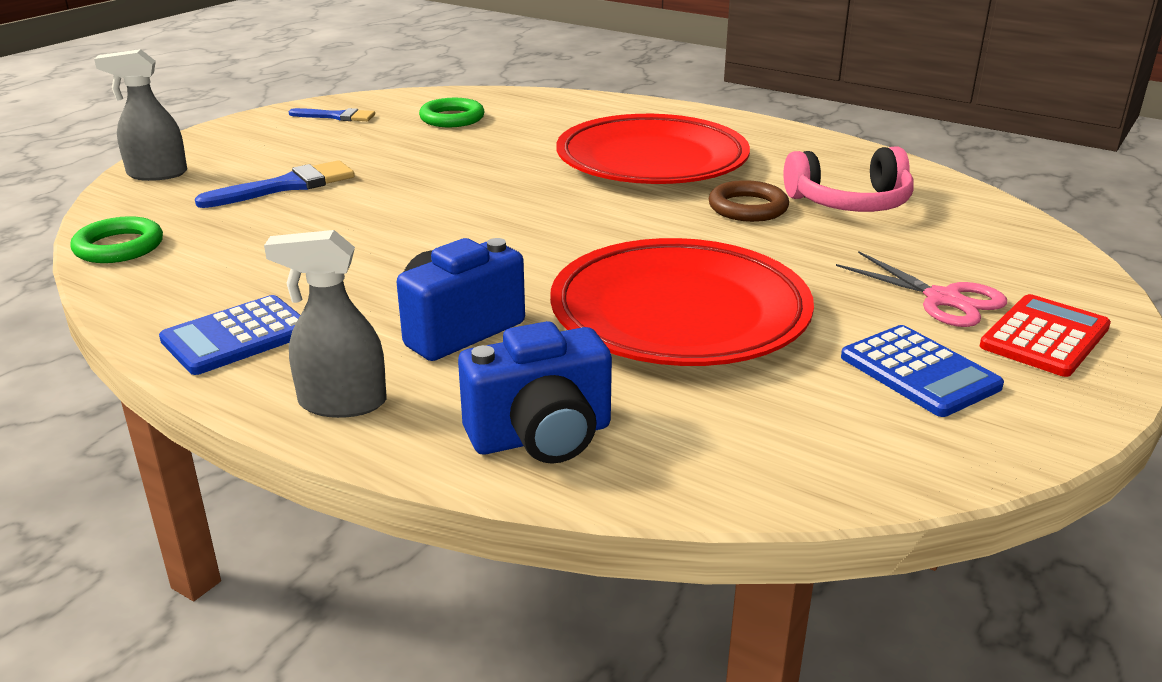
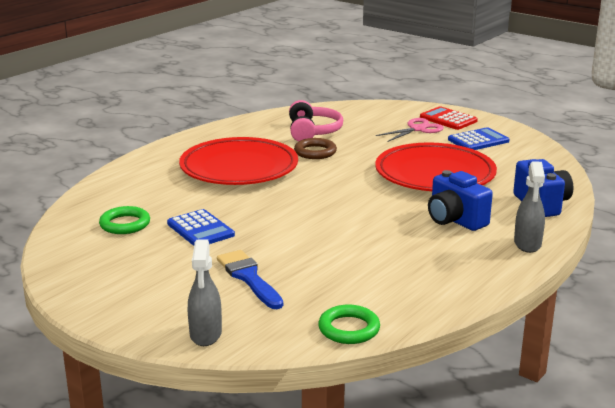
camera: 85 degrees left, 5 degrees down
(237, 336) = (469, 274): blue calculator -> blue calculator (200, 229)
(336, 116) = (94, 268): blue brush -> none

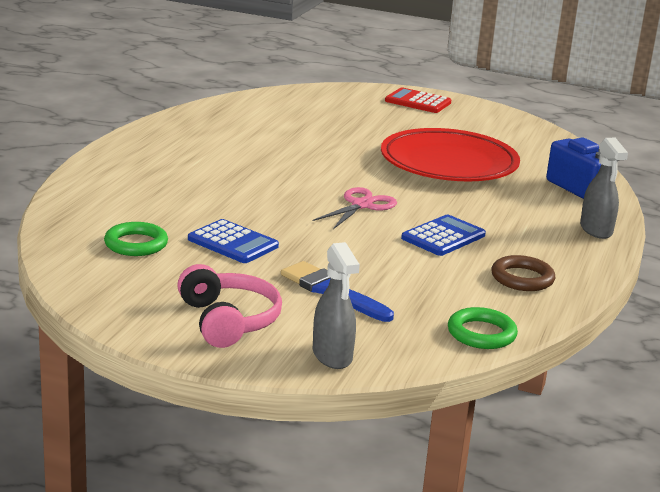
camera: 20 degrees left, 0 degrees up
(239, 168) = (222, 170): red plate -> none
(313, 132) = (276, 123): pink headphones -> pink headphones (228, 321)
(315, 152) = (297, 146): brown ring -> brown ring (522, 278)
(417, 129) = (392, 114): pink scissors -> pink scissors (362, 205)
(455, 220) = (506, 211): blue camera -> none
(478, 140) = (467, 124): blue calculator -> blue calculator (443, 237)

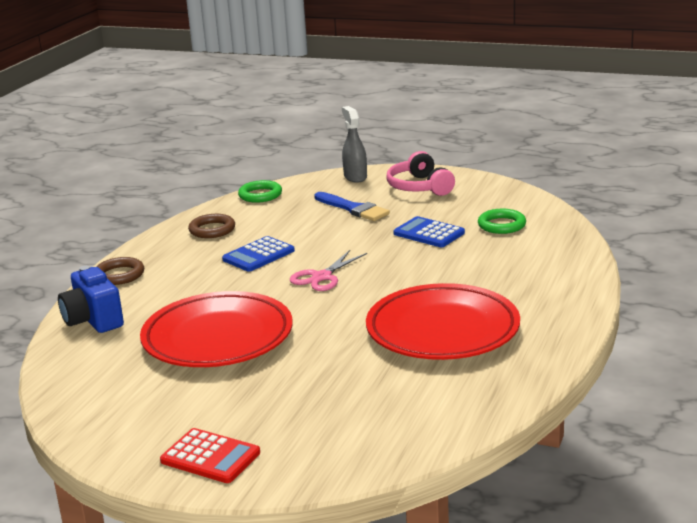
camera: 175 degrees left, 0 degrees up
(243, 150) = (442, 330): none -> red plate
(596, 230) = (119, 275): grey spray bottle -> brown ring

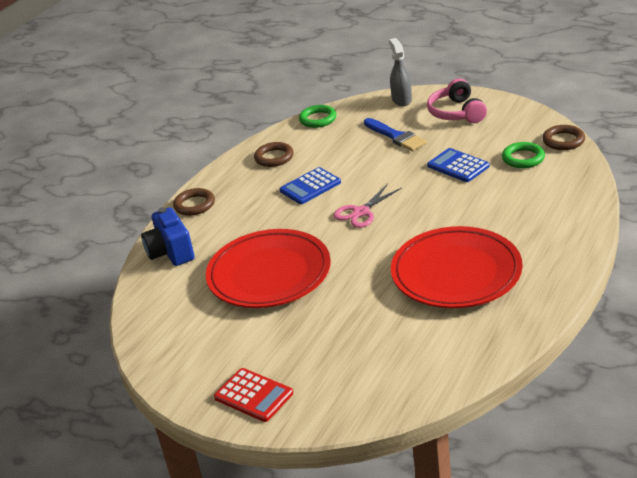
camera: 10 degrees right, 10 degrees up
(544, 209) = (563, 141): none -> brown ring

